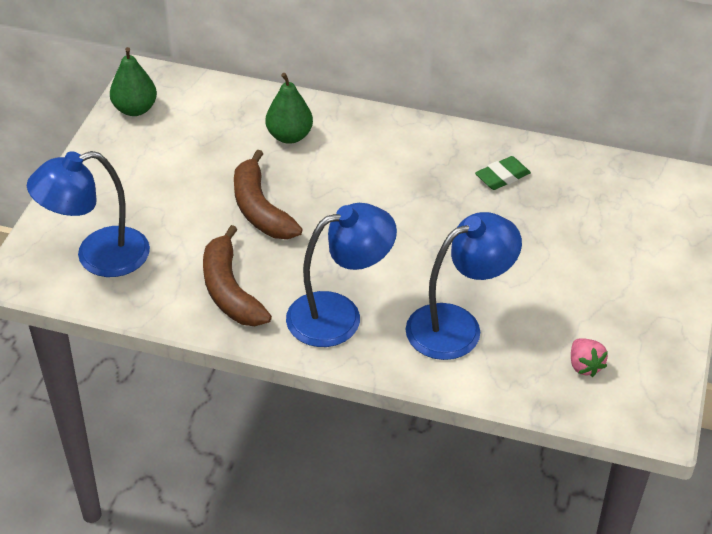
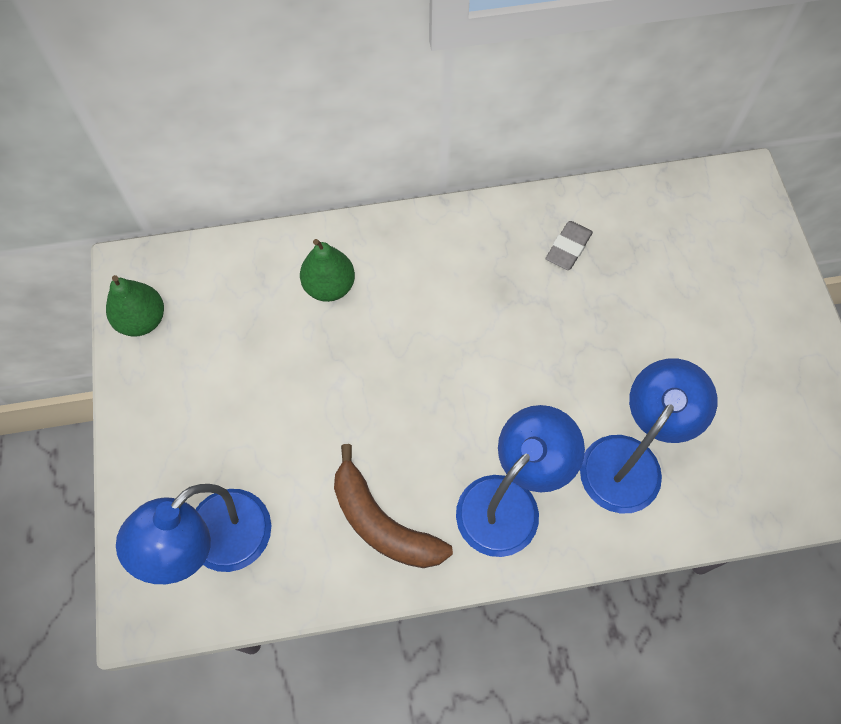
camera: 25 degrees left, 20 degrees up
(260, 209) = (353, 398): brown banana -> none
(502, 177) = (568, 248): green eraser -> grey eraser
(584, 366) = (770, 452): pink strawberry -> none

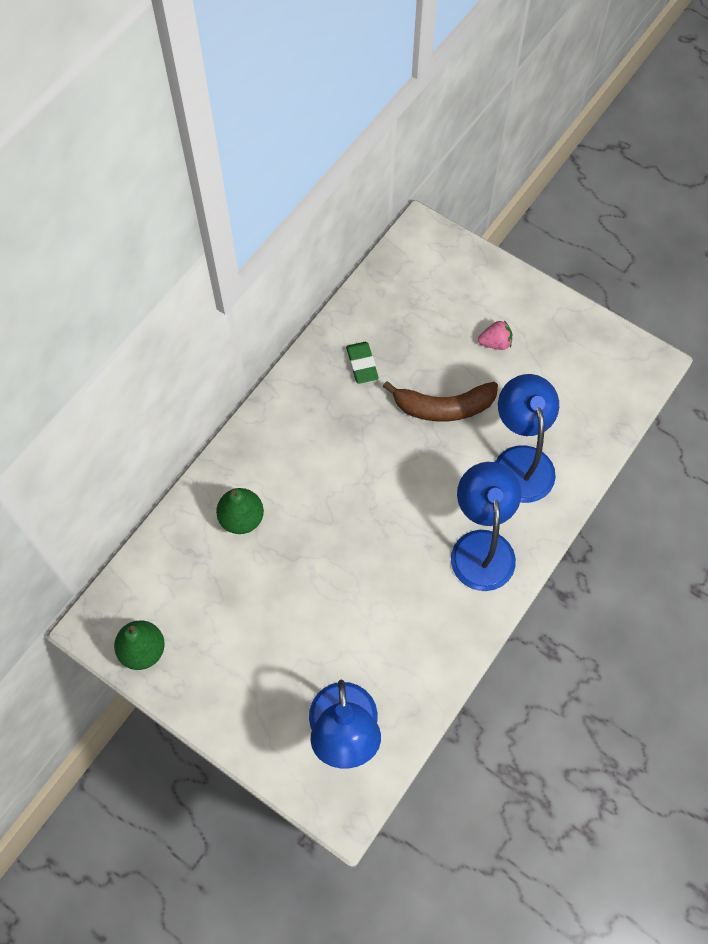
camera: 45 degrees left, 0 degrees up
(382, 523) = (425, 626): brown banana -> brown banana (443, 407)
(568, 248) = (362, 364): grey eraser -> green eraser
(717, 332) = (495, 343): none -> pink strawberry

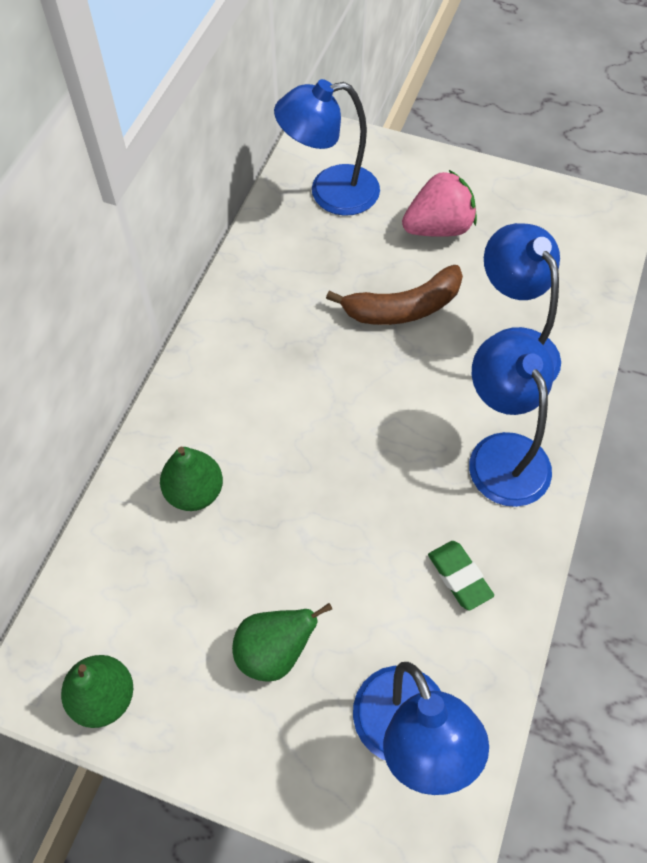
camera: 15 degrees left, 5 degrees down
(268, 650) = (274, 652): none -> green pear
(362, 364) = (292, 283): green eraser -> green eraser (459, 577)
(416, 290) = (330, 192): none -> blue lamp
(495, 343) = (438, 228): pink strawberry -> pink strawberry, size x1.82

